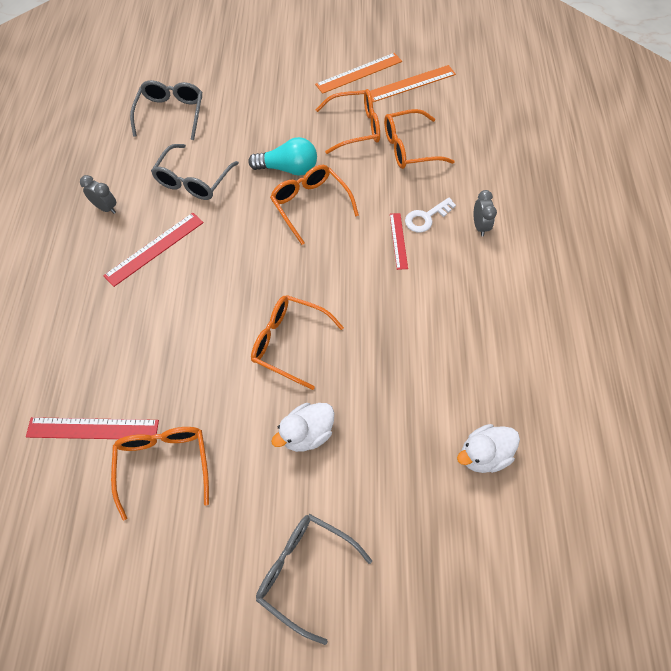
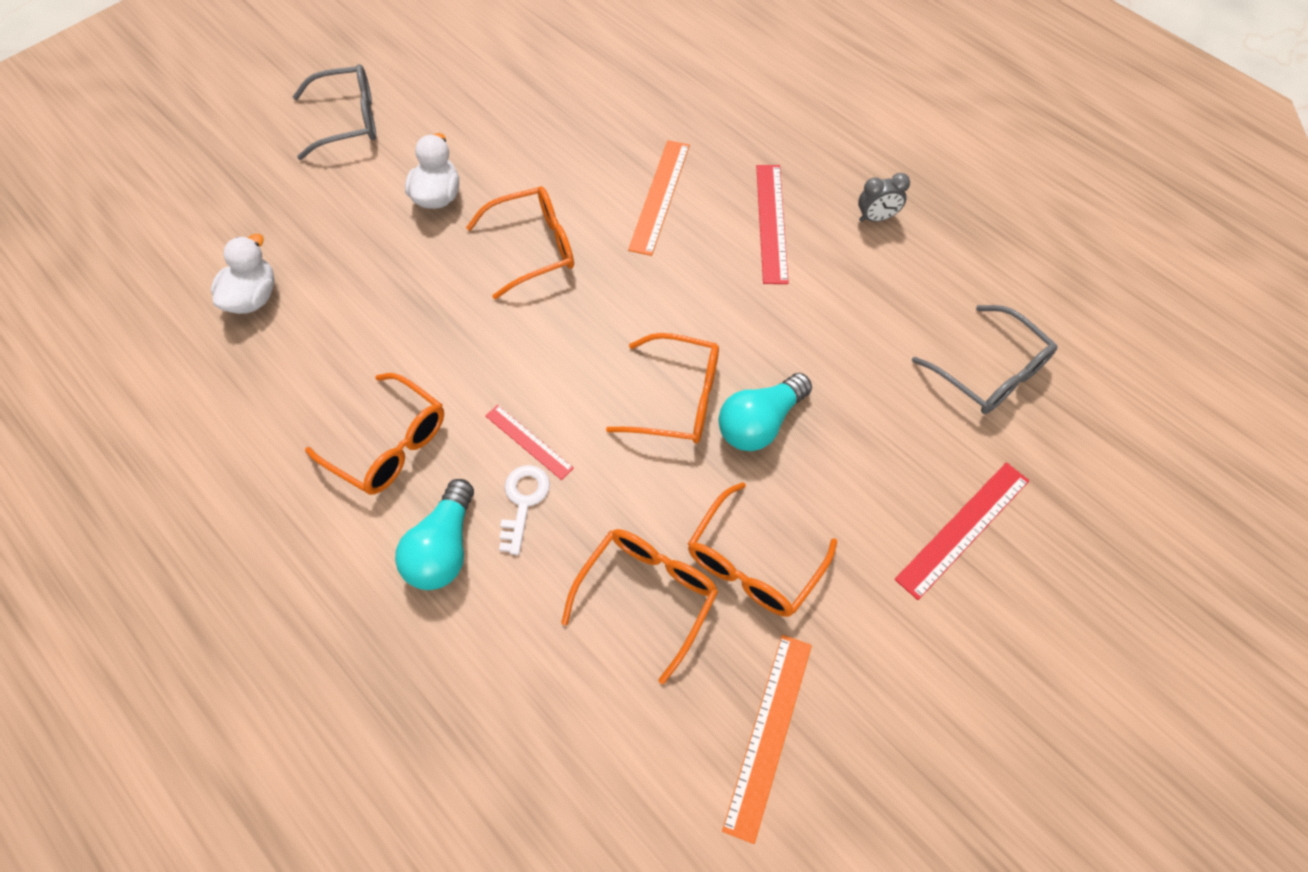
camera: 135 degrees right, 0 degrees up
(93, 429) = (619, 76): red ruler -> red ruler (963, 529)
(164, 464) = (533, 97): orange glasses -> orange glasses (389, 445)
(193, 181) = (839, 316): grey glasses -> none
(359, 73) = (865, 677): orange ruler -> orange ruler (659, 196)
(479, 226) = (443, 548): grey clock -> turquoise light bulb

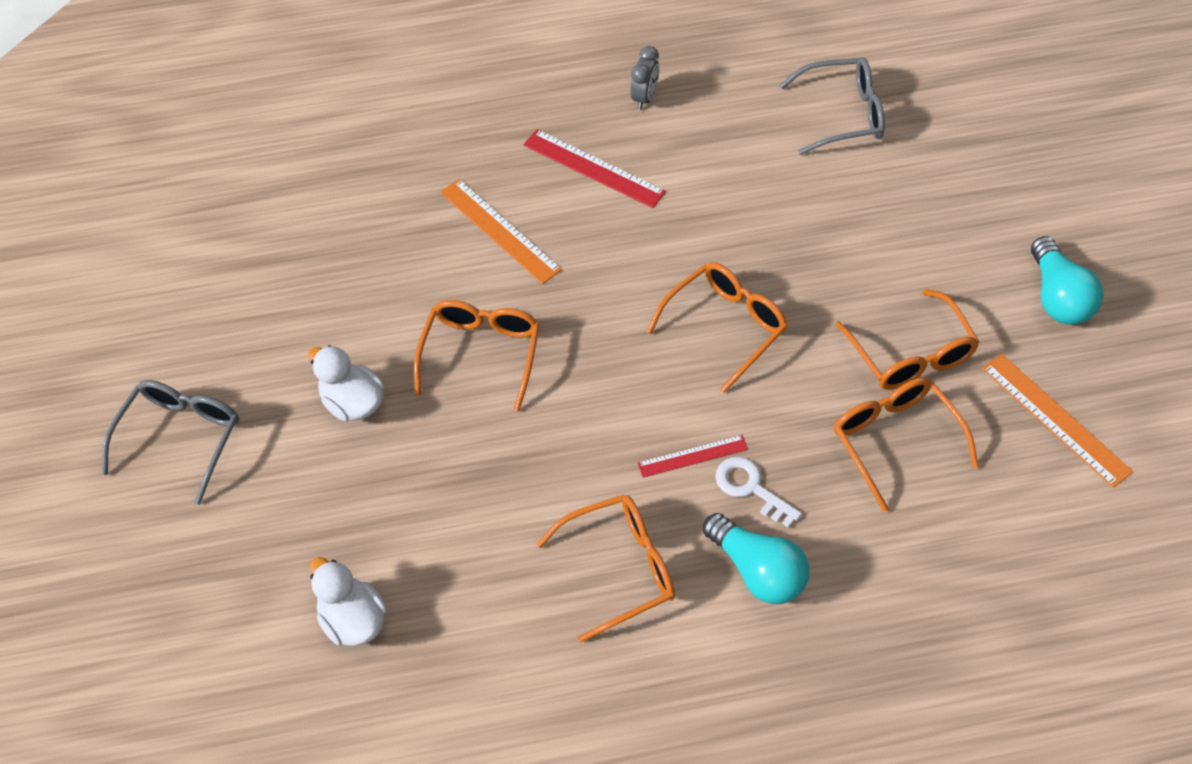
camera: 55 degrees left, 5 degrees down
(760, 423) = (787, 283): turquoise light bulb -> turquoise light bulb (1058, 297)
(963, 529) = (963, 209): red ruler -> none

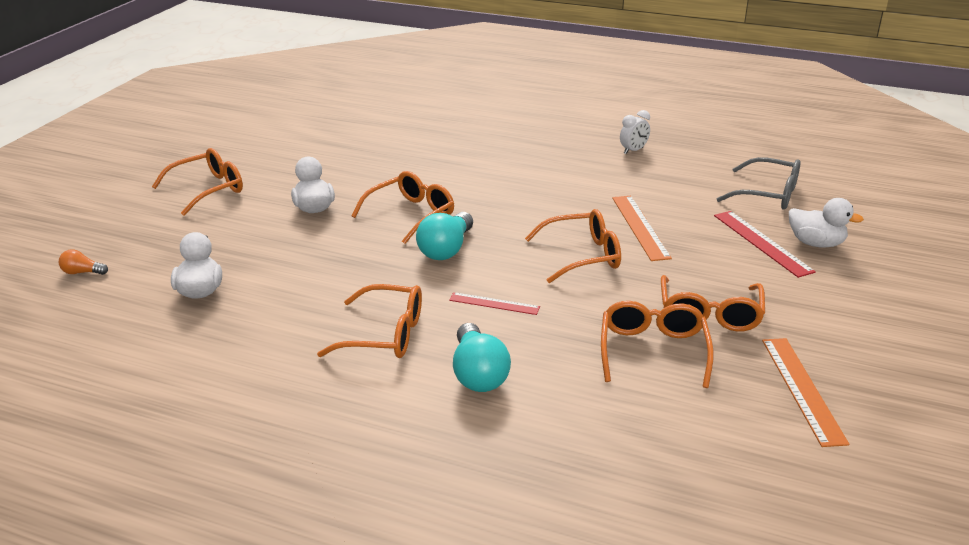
camera: 30 degrees right, 25 degrees down
(174, 672) = (82, 272): none -> orange light bulb
(181, 437) = (208, 189): grey glasses -> orange glasses
(499, 230) = (481, 173): orange ruler -> orange ruler (640, 227)
(593, 168) = (568, 167): red ruler -> red ruler (762, 243)
(644, 98) = (633, 151): grey clock -> white clock
(751, 488) = (518, 333): white key -> none
(940, 181) = (816, 243): none -> white duck
(1058, 297) = (865, 328): turquoise light bulb -> turquoise light bulb (446, 249)

